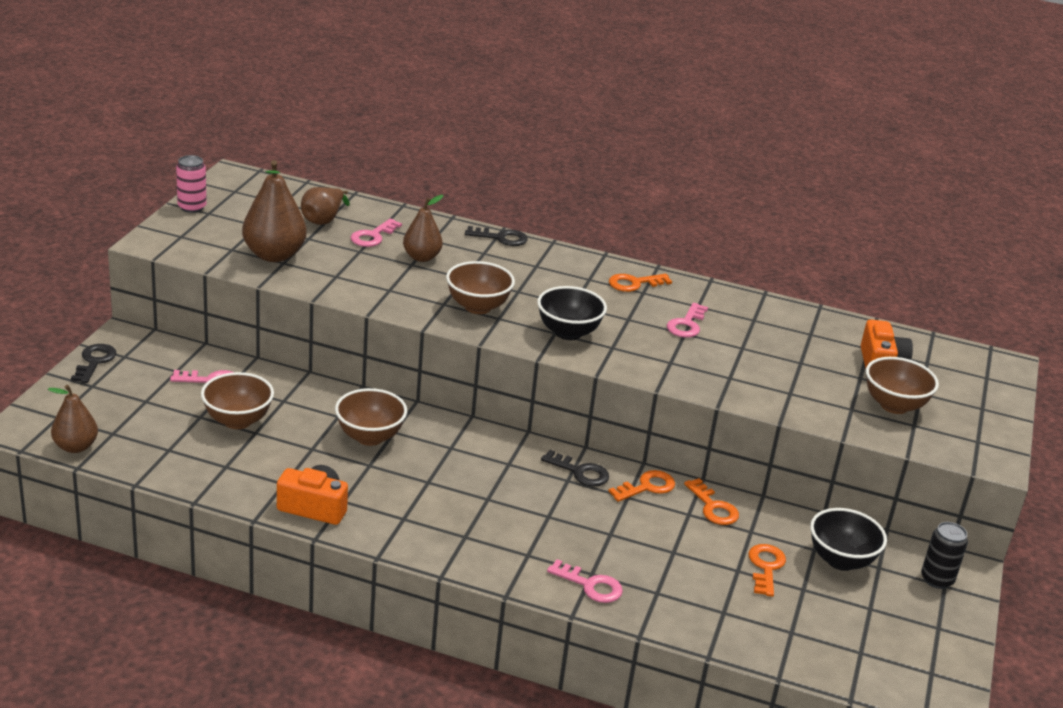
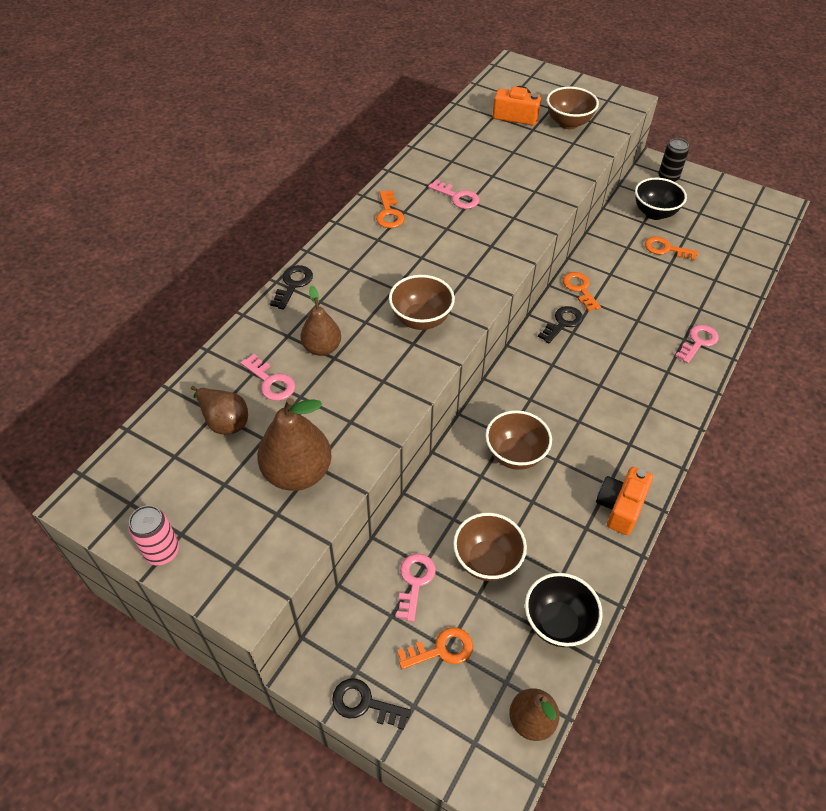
camera: 75 degrees left, 20 degrees up
(568, 332) = (468, 268): black bowl -> black bowl (557, 623)
(713, 507) = (602, 259): orange key -> orange key (441, 649)

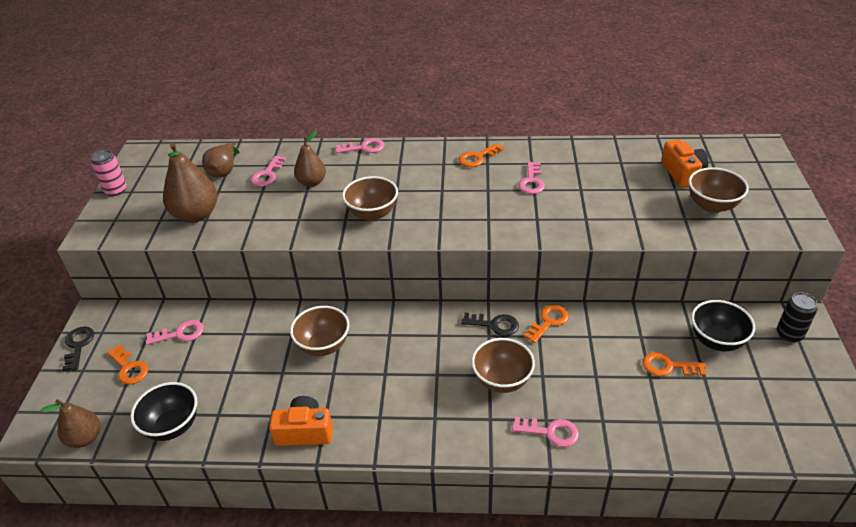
camera: 65 degrees right, 10 degrees down
(293, 284) = (364, 147): black key -> pink key
(487, 560) = (213, 365): brown bowl -> brown bowl (502, 380)
(666, 249) = (668, 366): orange key -> orange key turned 75 degrees counterclockwise

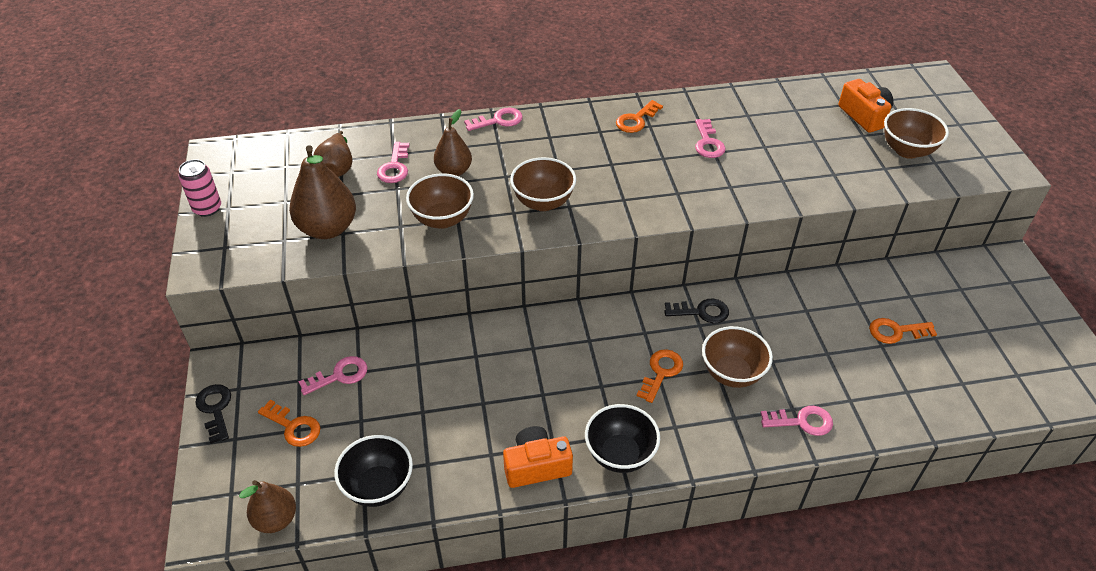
camera: 15 degrees left, 5 degrees up
(323, 346) = (519, 364): brown bowl -> brown bowl (442, 219)
(548, 322) = (758, 300): orange key -> orange key (661, 372)
(716, 341) = (934, 297): black bowl -> black bowl (620, 454)
(789, 334) = (1002, 279): black can -> none

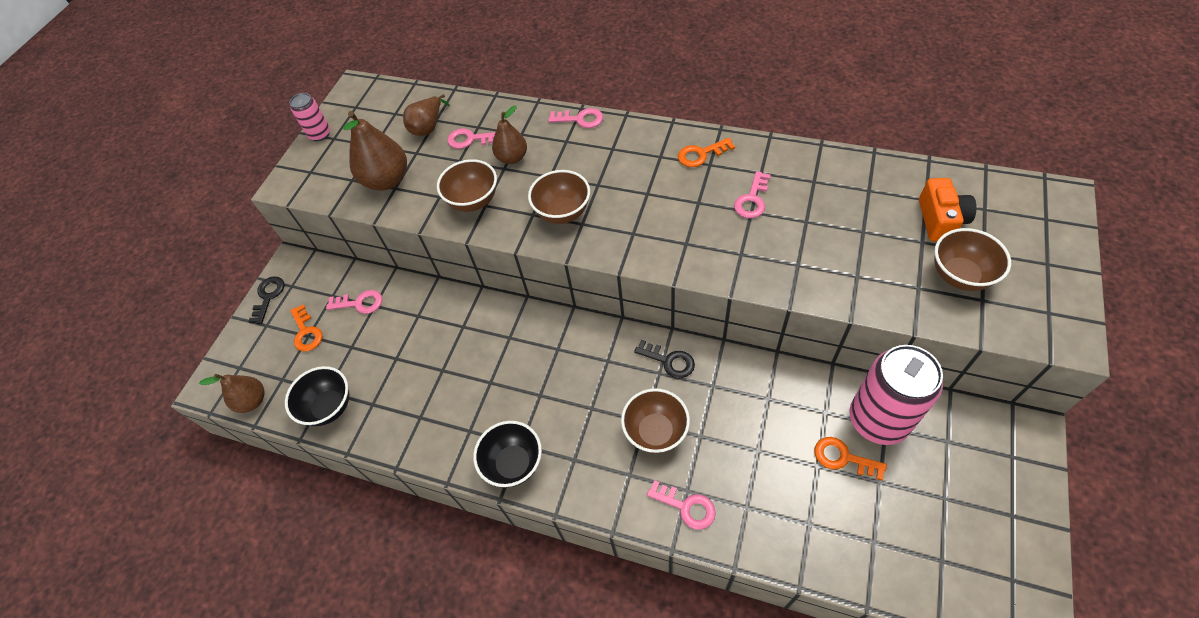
camera: 35 degrees right, 10 degrees up
(395, 167) = (470, 139): pink key -> pink key turned 60 degrees clockwise
(536, 466) = (445, 443): orange camera -> none
(661, 372) = (596, 404): orange key -> none
(901, 293) = (878, 420): none -> pink can

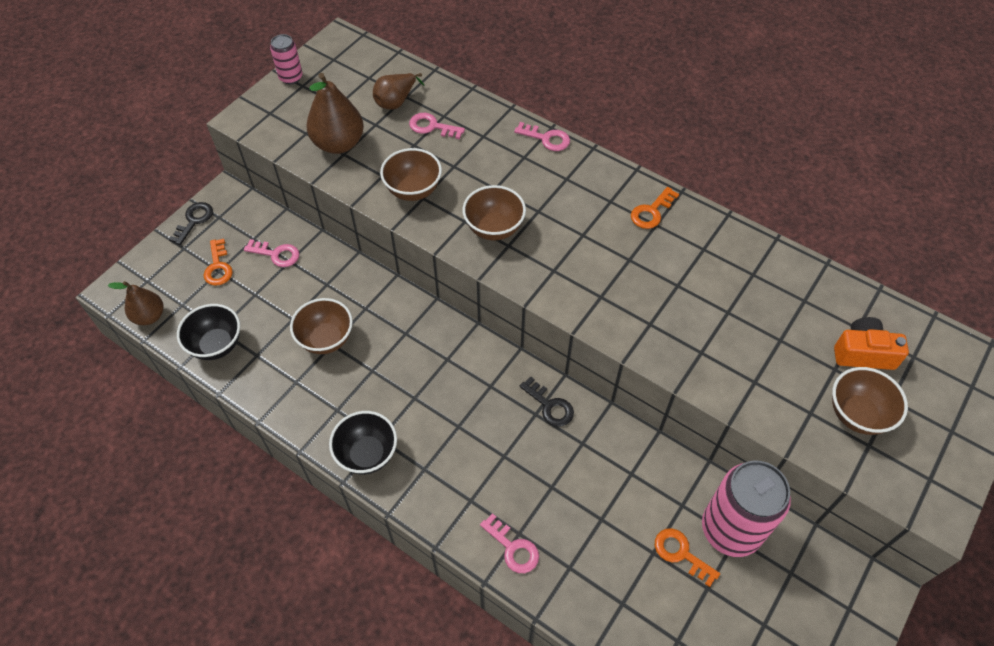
camera: 10 degrees right, 0 degrees up
(512, 158) = (465, 158): brown pear -> none
(655, 432) = (511, 469): brown bowl -> brown bowl (326, 339)
(701, 154) = (651, 212): orange key -> orange key turned 45 degrees counterclockwise
(752, 200) = (683, 273): pink key -> none
(940, 220) = (863, 353): orange camera -> orange camera turned 105 degrees counterclockwise

